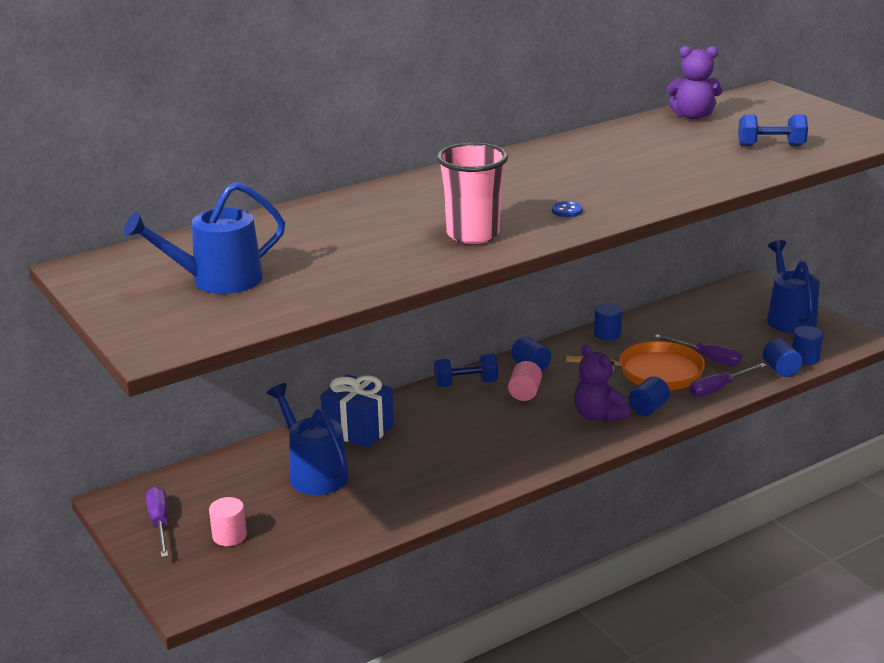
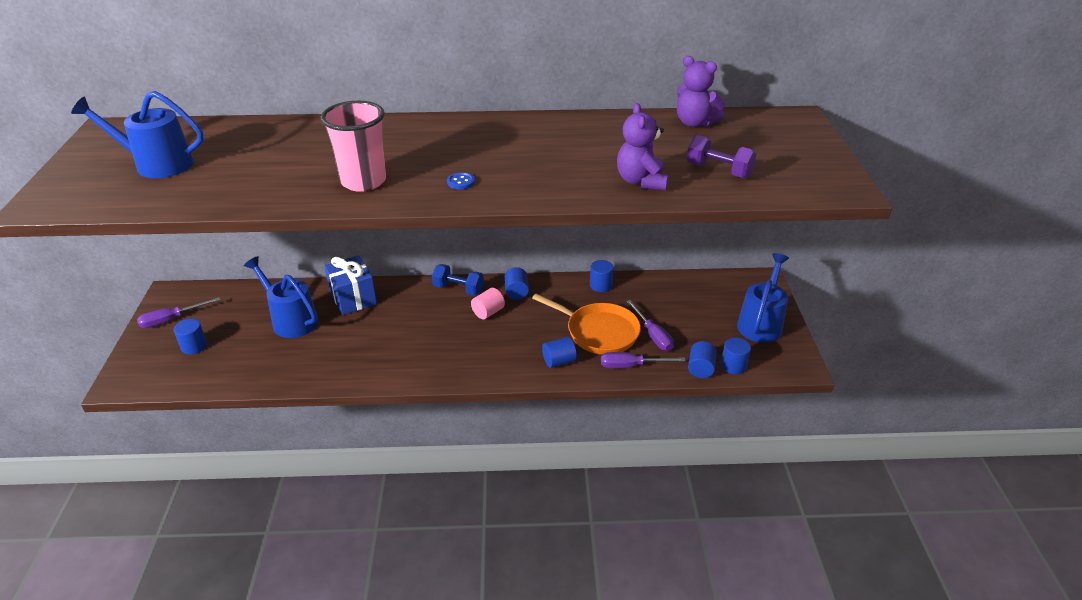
camera: 30 degrees right, 10 degrees up
(160, 523) = (171, 319): purple screwdriver -> purple screwdriver turned 135 degrees counterclockwise
(229, 536) = (194, 346): pink cylinder -> blue cylinder
(314, 473) = (291, 320): blue watering can -> blue watering can turned 45 degrees counterclockwise
(598, 416) = (516, 352): purple teddy bear -> purple teddy bear (641, 181)
(771, 146) = (718, 171): blue dumbbell -> purple dumbbell

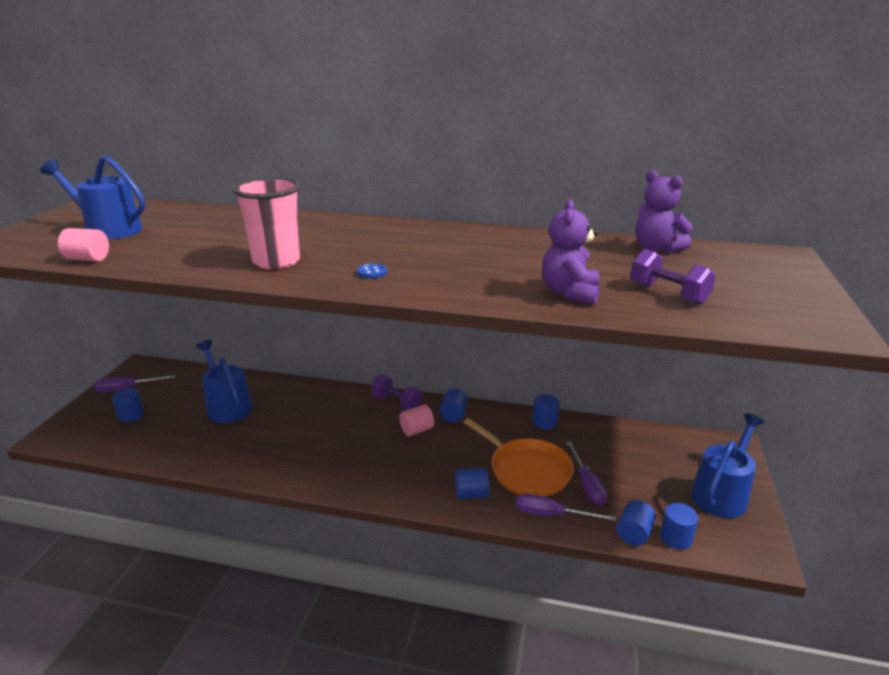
camera: 15 degrees right, 10 degrees down
(169, 204) = (88, 259): none -> pink cylinder
(353, 298) = (293, 395): blue gift -> none
(458, 289) = (397, 403): blue dumbbell -> purple dumbbell

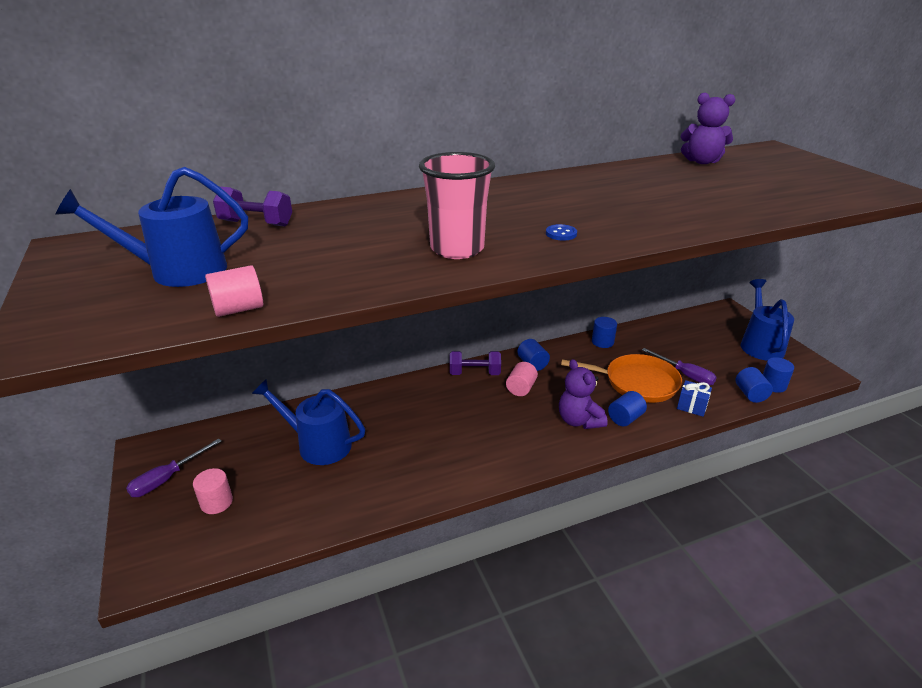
camera: 35 degrees left, 5 degrees up
(131, 415) = (216, 502): blue cylinder -> pink cylinder
(551, 515) = (692, 406): purple screwdriver -> blue gift
(570, 293) = (726, 208): purple teddy bear -> purple teddy bear (579, 421)
(668, 294) = (776, 191): purple dumbbell -> purple dumbbell (256, 223)

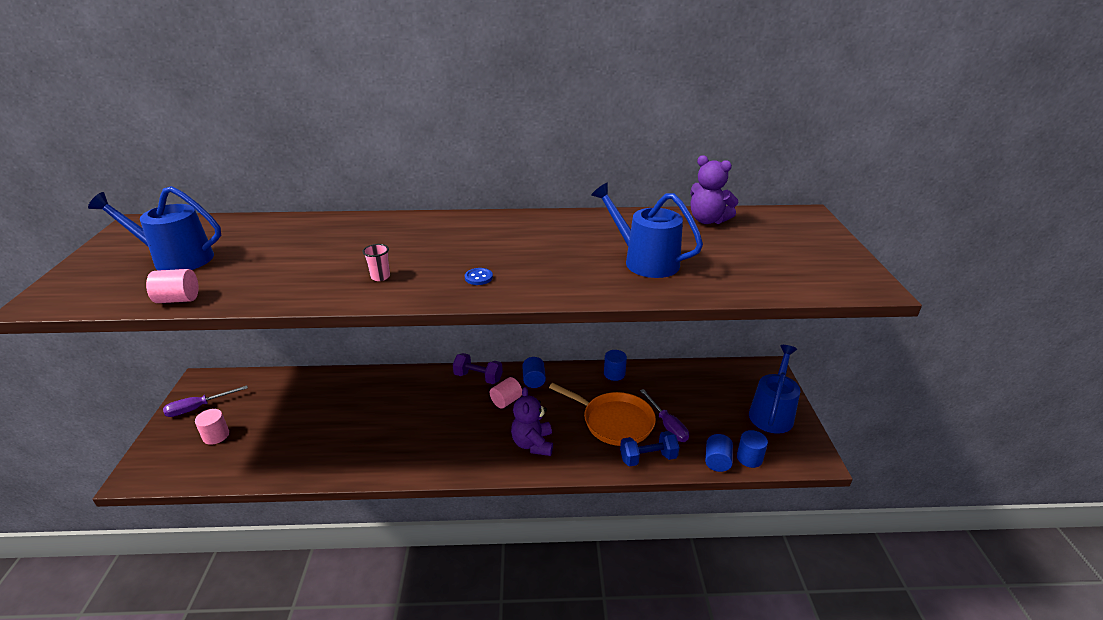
camera: 20 degrees right, 0 degrees up
(256, 223) = (268, 226): purple dumbbell -> none
(318, 444) = (314, 409): blue watering can -> blue watering can (645, 261)
(457, 249) = (380, 277): pink cup -> pink cup, size x0.42
(625, 418) = (575, 453): blue cylinder -> none
(692, 406) = (648, 458): blue gift -> blue dumbbell

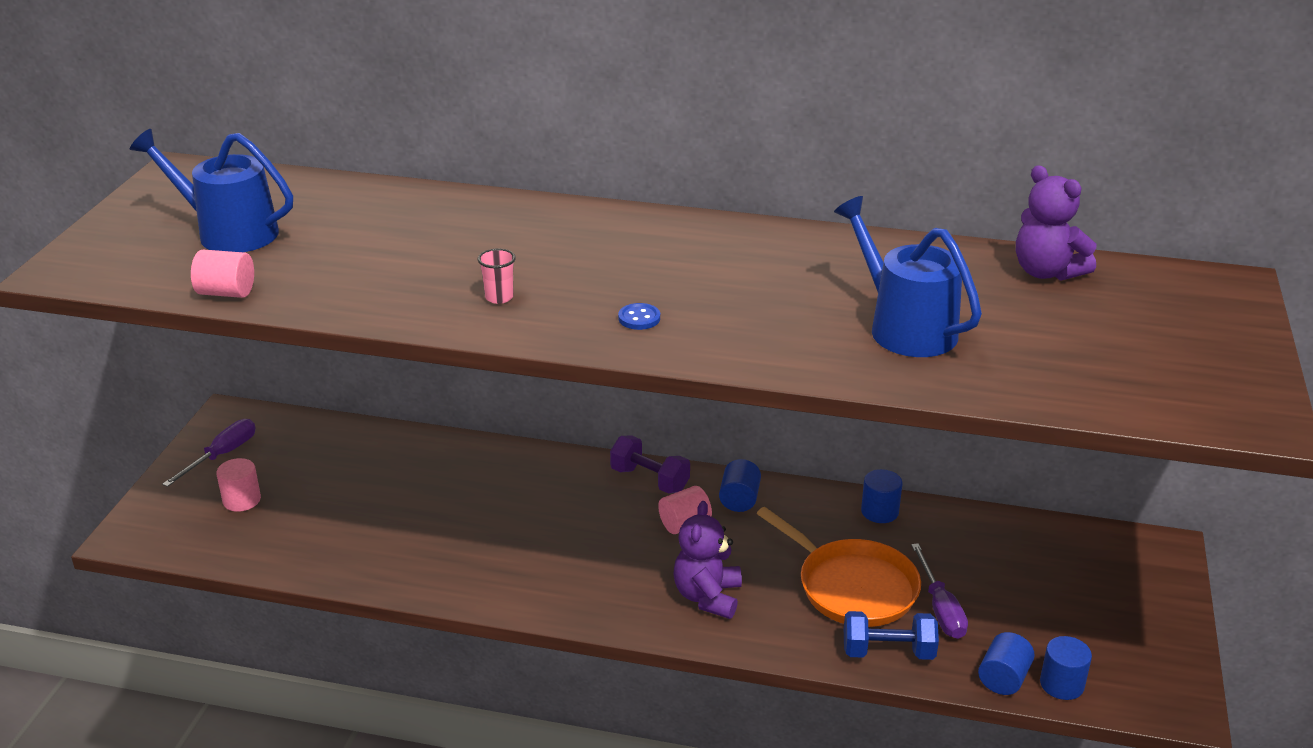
camera: 15 degrees right, 0 degrees up
(198, 408) = (222, 455): purple screwdriver -> purple screwdriver turned 135 degrees clockwise
(772, 413) = (1135, 622): blue watering can -> none

